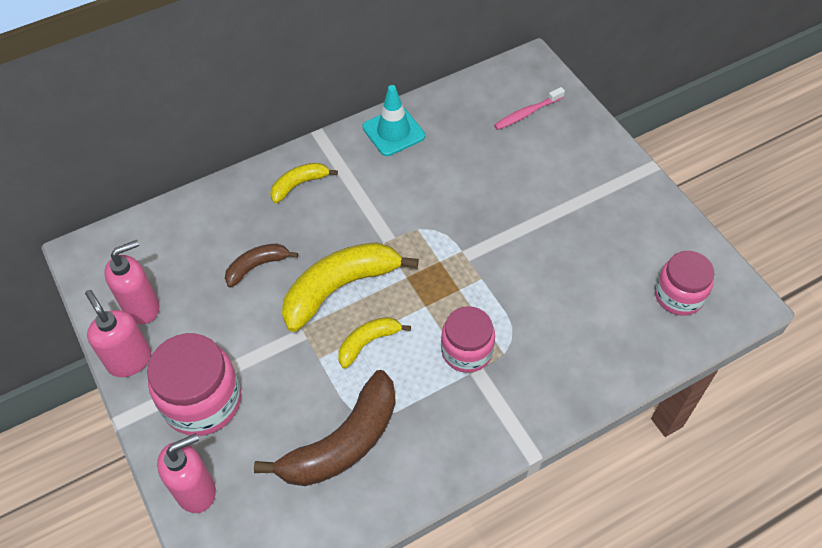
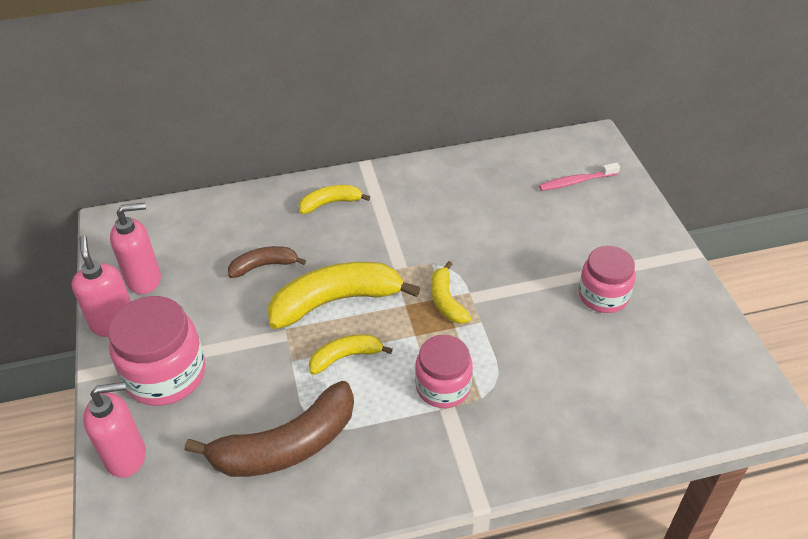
camera: 15 degrees right, 10 degrees down
(393, 132) = (437, 174): turquoise traffic cone -> none
(443, 264) = (446, 301): none -> yellow banana
(678, 295) = (690, 382): pink jar -> pink jar (603, 295)

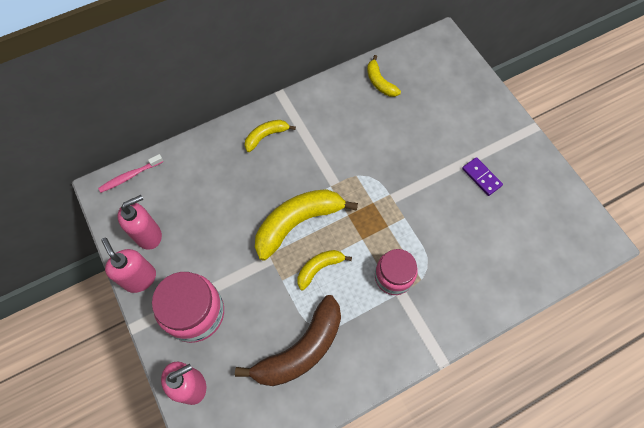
camera: 15 degrees left, 20 degrees up
(264, 266) = (235, 203): brown banana -> none
(446, 301) = (376, 205): yellow banana -> yellow banana (380, 82)
(576, 181) = (439, 80): pink toothbrush -> pink toothbrush (130, 176)
(603, 295) = (481, 177): pink jar -> purple domino

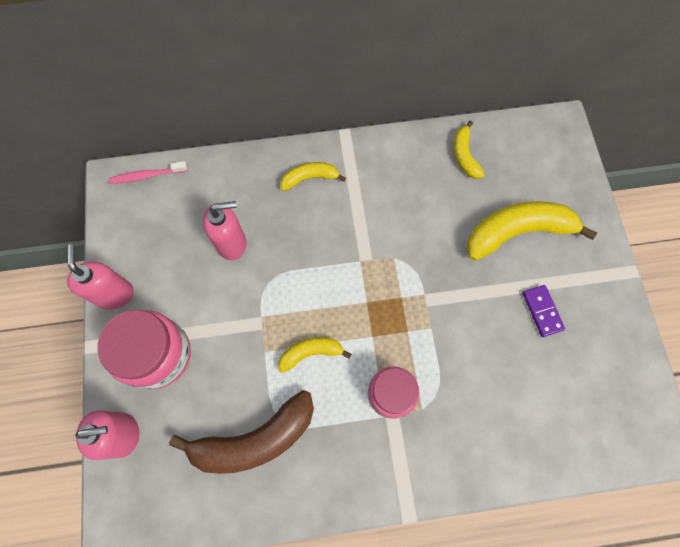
camera: 20 degrees right, 5 degrees up
(149, 235) = (142, 249): pink soap dispenser -> pink soap dispenser (232, 243)
(298, 223) = (307, 291): yellow banana -> yellow banana (517, 232)

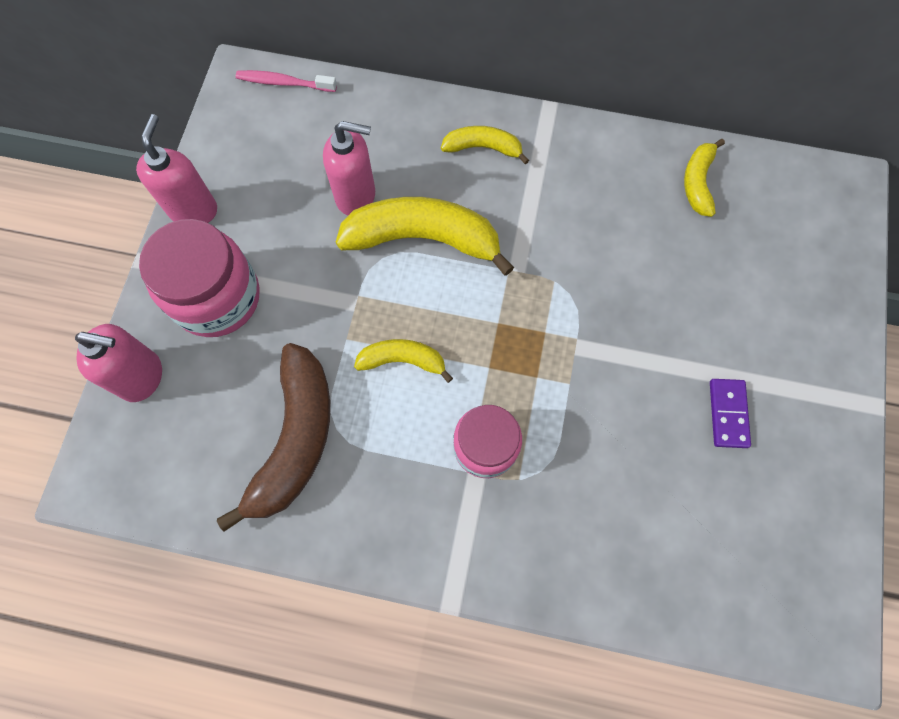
camera: 20 degrees right, 0 degrees up
(255, 439) = (295, 439): brown banana -> brown banana turned 75 degrees counterclockwise
(517, 232) = (733, 302): yellow banana -> yellow banana (423, 239)

